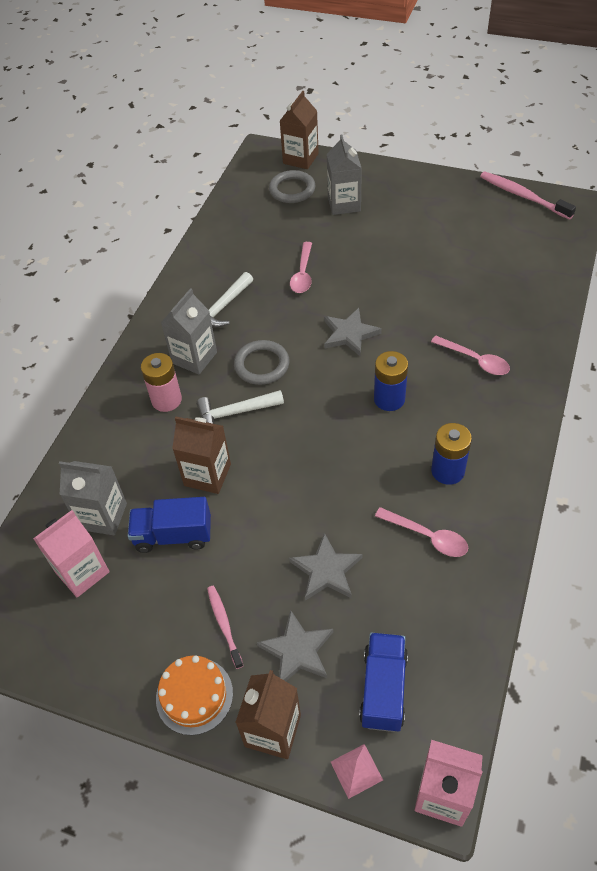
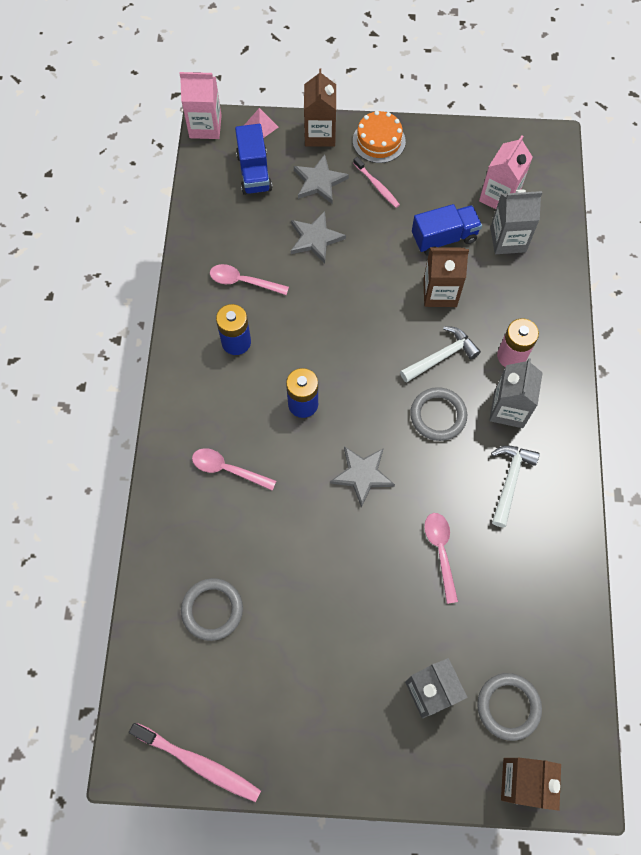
camera: 160 degrees right, 15 degrees up
(502, 270) = (212, 610): none -> grey ring

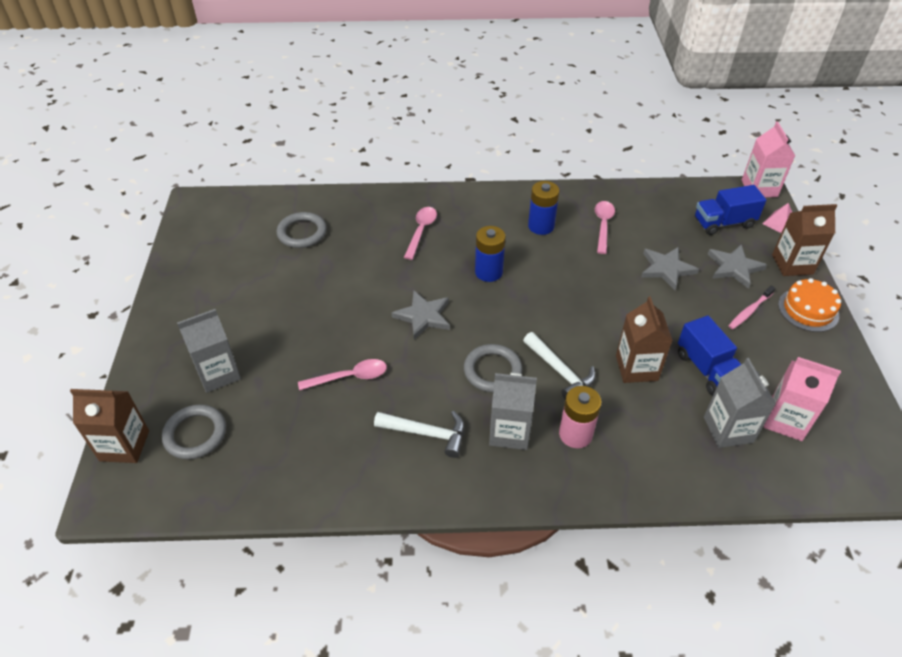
camera: 85 degrees right, 20 degrees down
(199, 763) = (186, 236): pink toothbrush -> none

